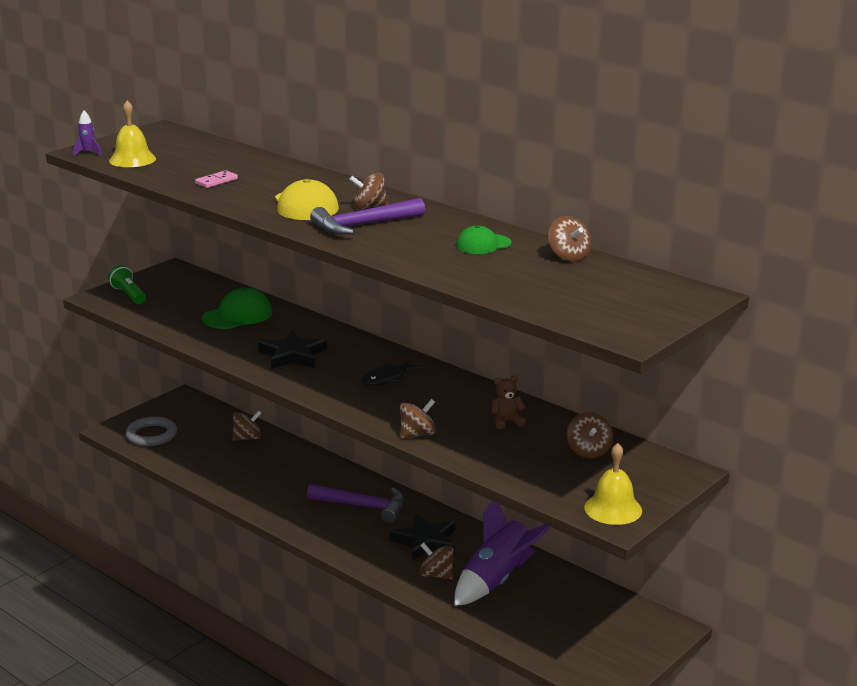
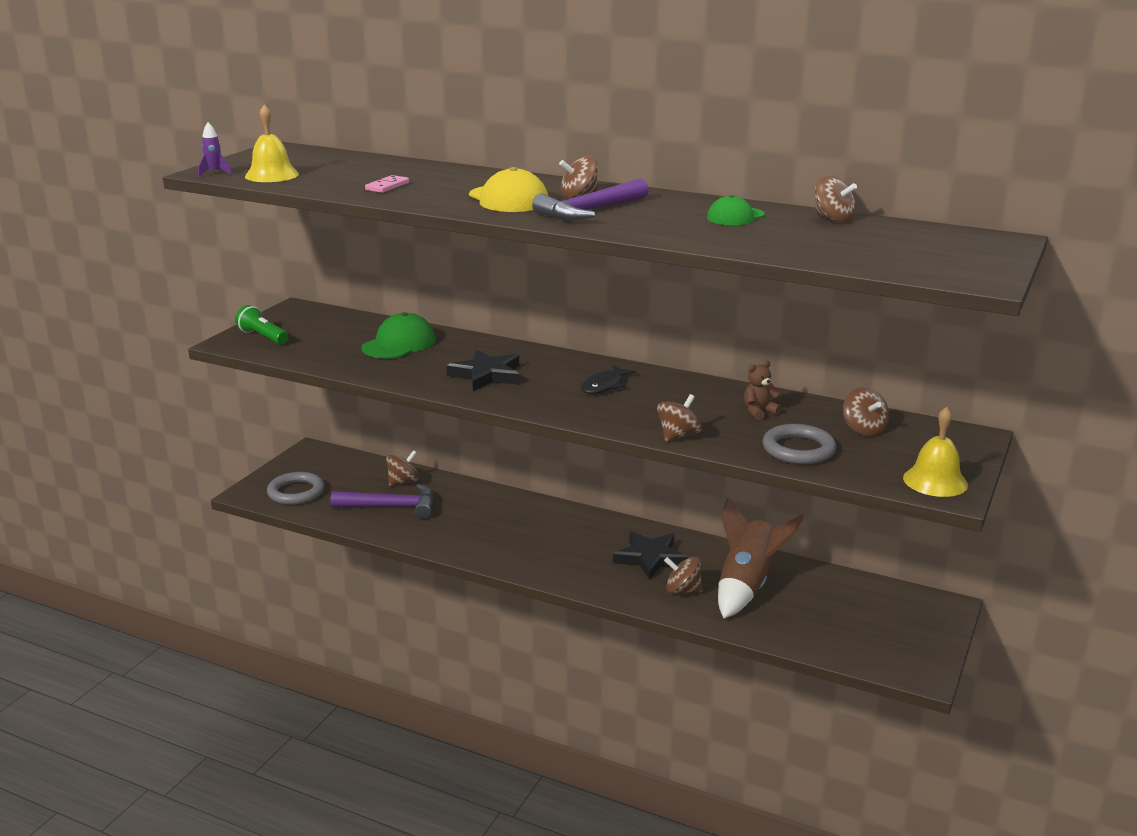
camera: 15 degrees left, 0 degrees up
(362, 506) = (565, 533): purple hammer -> purple hammer (391, 507)
(497, 579) = (747, 585): purple rocket -> brown rocket
(513, 462) = (798, 449): none -> grey ring

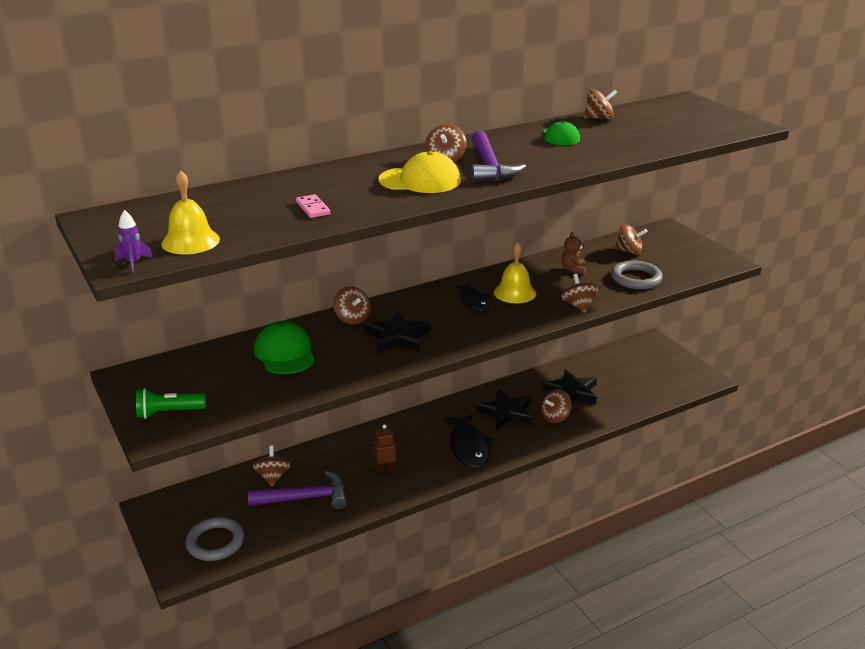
camera: 55 degrees left, 5 degrees up
(391, 507) = (305, 498): purple hammer -> purple hammer turned 45 degrees clockwise
(474, 528) = (385, 469): none -> brown robot
(493, 349) = (352, 318): none -> brown spinning top
(562, 558) = (469, 447): none -> black fish
(747, 585) = (572, 392): brown rocket -> black star
(935, 481) = (710, 259): yellow bell -> yellow bell (514, 292)

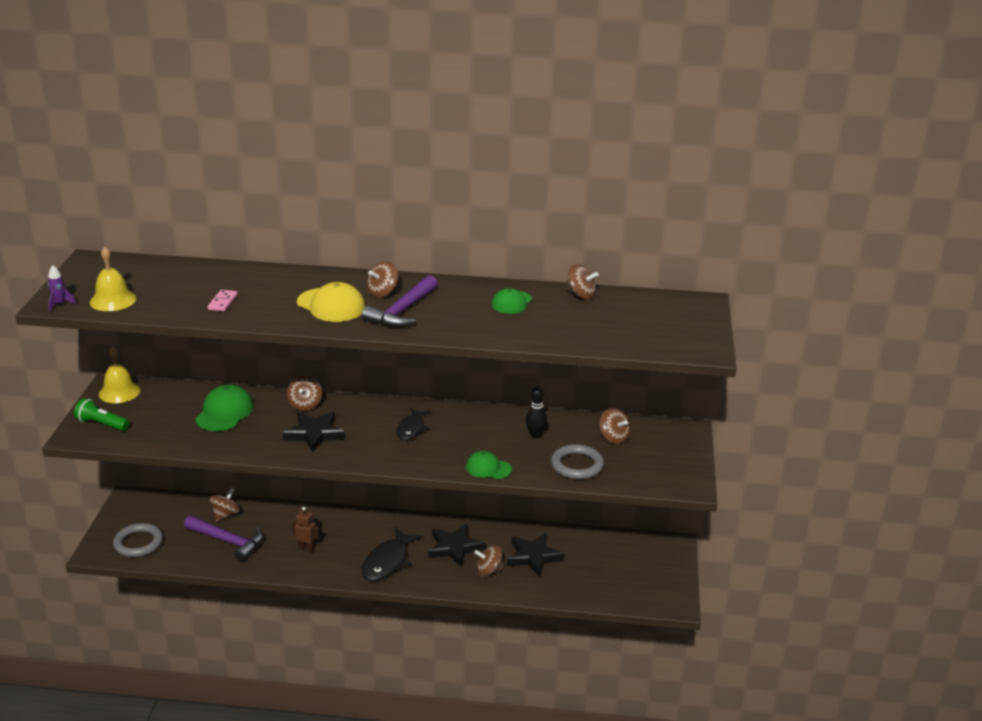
camera: 35 degrees right, 0 degrees up
(514, 292) = (455, 435): yellow bell -> yellow bell (119, 392)
(573, 270) = (535, 435): brown teddy bear -> black bowling pin
(578, 306) = (488, 468): brown spinning top -> green cap

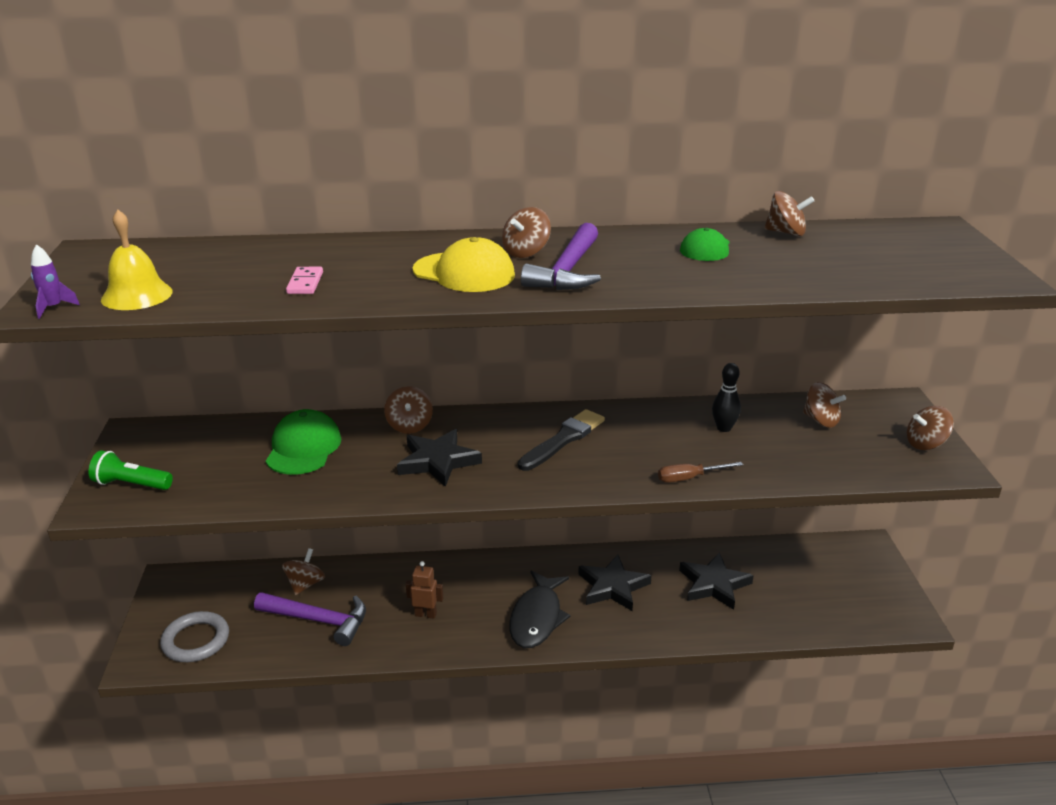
camera: 10 degrees left, 0 degrees up
(119, 392) = (147, 438): yellow bell -> none
(411, 429) = (563, 440): black fish -> black brush
(488, 468) = (689, 478): green cap -> brown screwdriver
(489, 571) = (669, 611): brown spinning top -> brown spinning top (925, 444)
(577, 465) = (799, 460): grey ring -> none

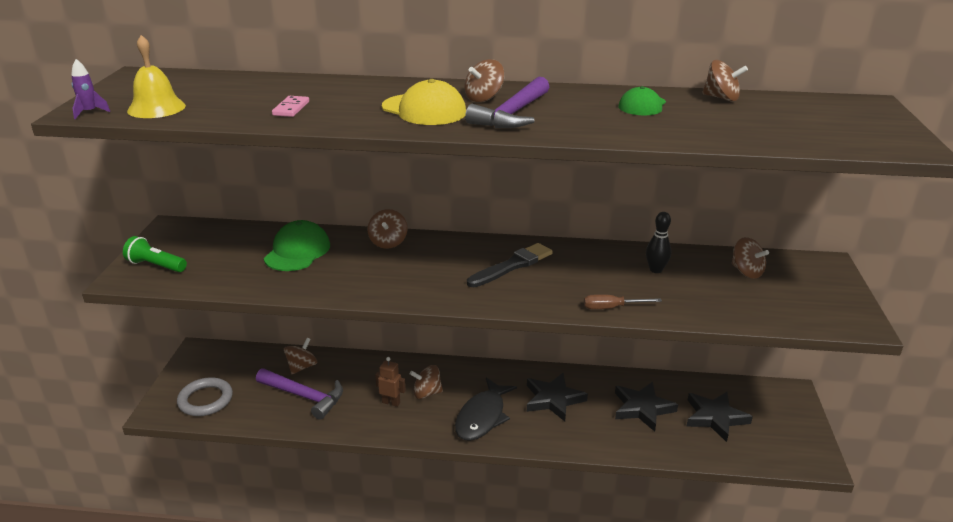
camera: 10 degrees right, 0 degrees up
(437, 461) = (401, 272): black star -> black star (715, 417)
(925, 444) = (839, 301): brown spinning top -> brown spinning top (427, 393)

